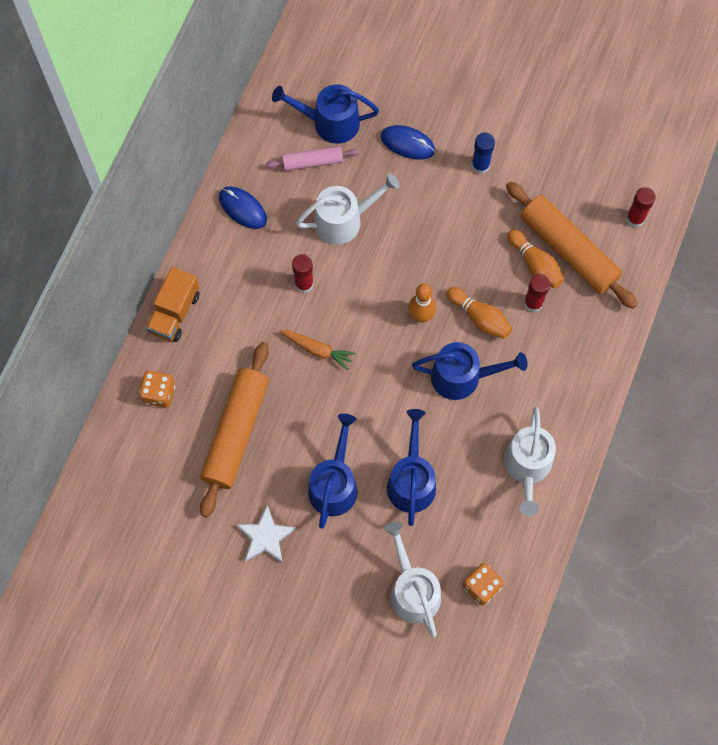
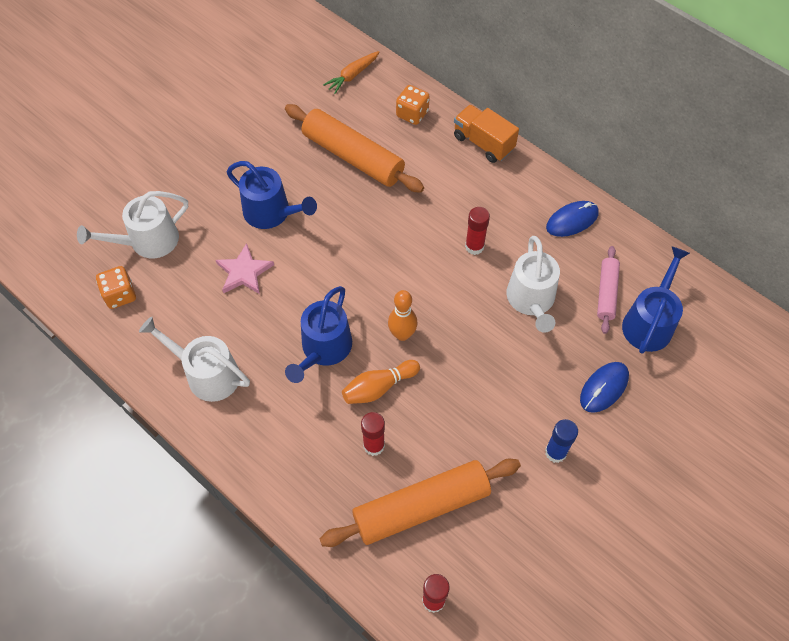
camera: 110 degrees right, 10 degrees down
(265, 537) = (252, 152): white star -> none
(318, 350) = (403, 238): orange carrot -> orange carrot (352, 76)
(411, 481) = (244, 272): blue watering can -> pink star
(412, 590) = (148, 241): white watering can -> white watering can turned 150 degrees clockwise
(535, 264) = (417, 464): orange bowling pin -> none

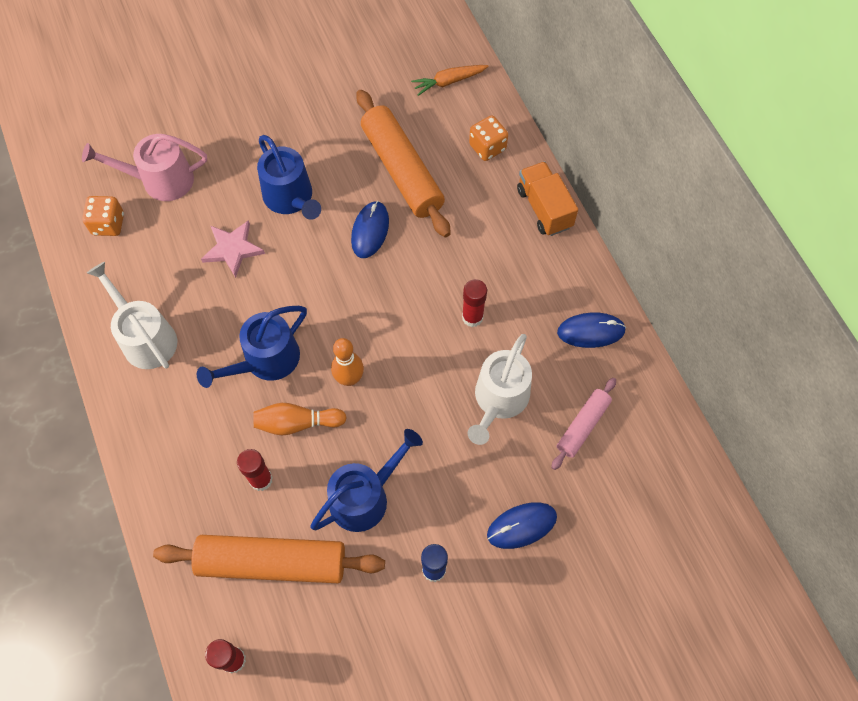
camera: 25 degrees right, 5 degrees up
(148, 241) = (161, 180): white watering can -> pink watering can
(353, 213) = (370, 231): none -> blue mouse
(649, 322) = (610, 478): blue watering can -> blue watering can (364, 497)

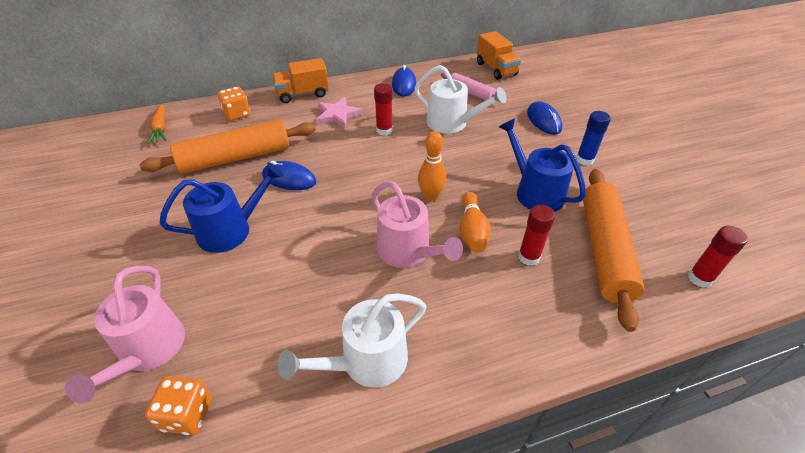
camera: 85 degrees left, 20 degrees down
(232, 249) = (274, 277): pink star -> pink star (337, 115)
(266, 360) = (407, 251): blue watering can -> pink watering can
(663, 466) = (496, 69): none -> orange truck

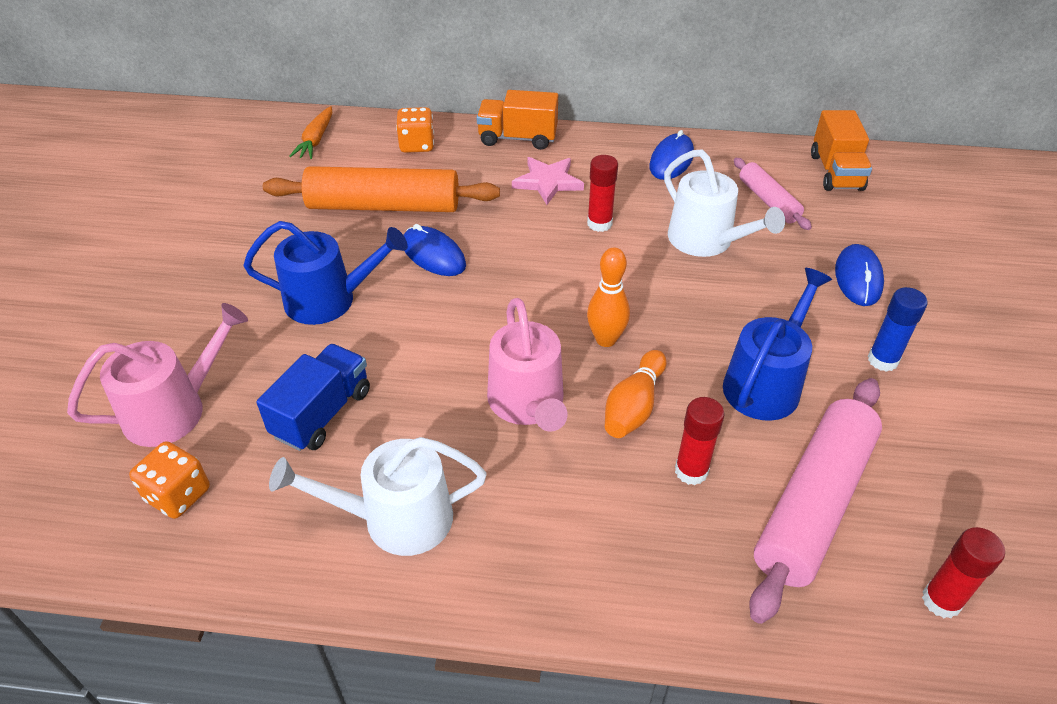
camera: 25 degrees right, 0 degrees up
(148, 350) = (174, 410): pink watering can -> pink watering can turned 150 degrees counterclockwise
(270, 309) = (322, 413): none -> blue truck
(535, 192) = (765, 383): blue watering can -> blue watering can turned 45 degrees clockwise
(604, 250) = (813, 503): orange rolling pin -> pink rolling pin

